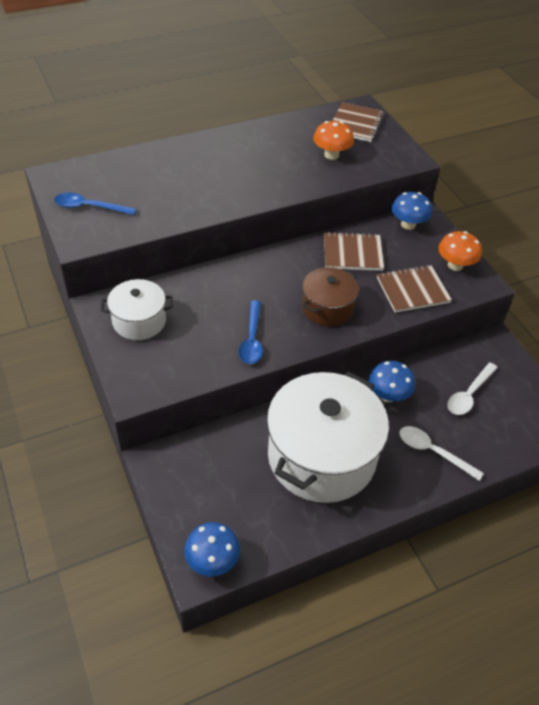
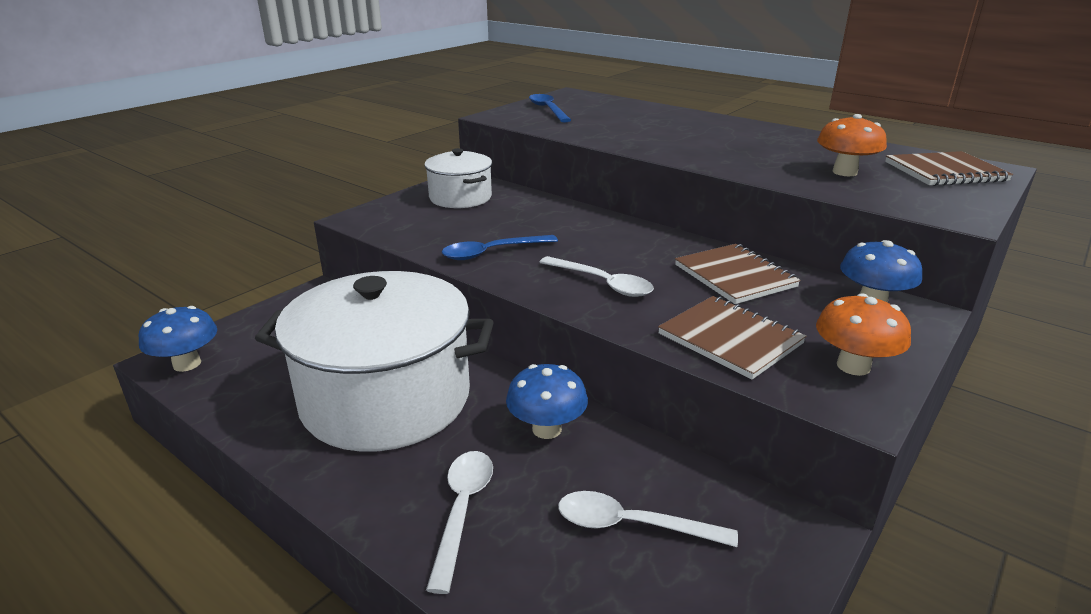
camera: 65 degrees right, 20 degrees down
(327, 308) = (602, 283): brown pot -> white spoon

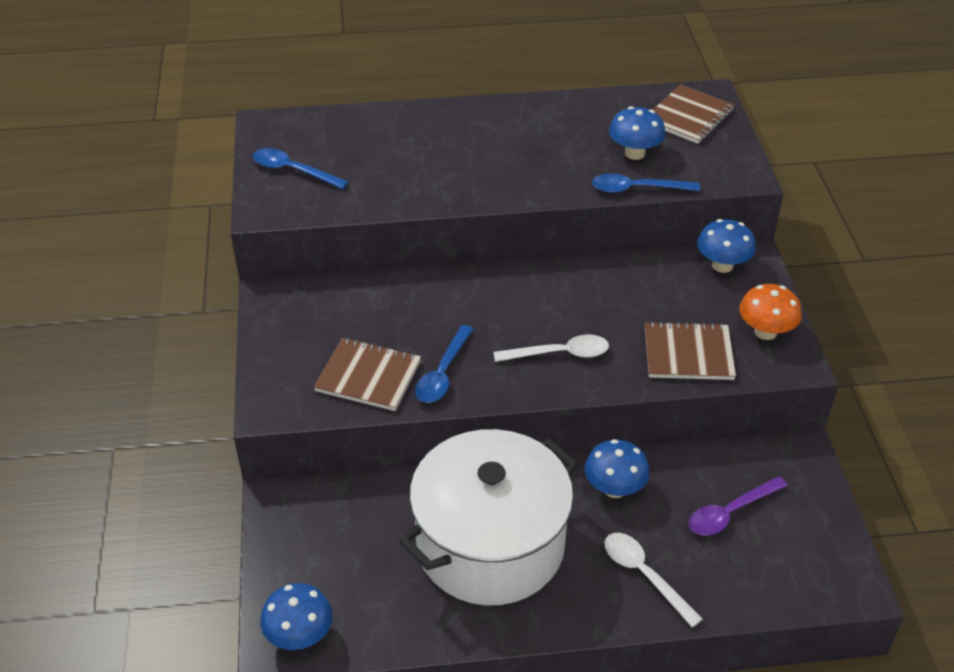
camera: 45 degrees left, 15 degrees up
(460, 197) = (312, 323): white pot -> none
(632, 525) = (730, 512): white spoon -> purple spoon
(735, 276) = (626, 289): brown notebook -> brown notebook (368, 376)
(810, 187) = (637, 189): none -> blue spoon
(844, 172) = (634, 153): orange mushroom -> blue mushroom

